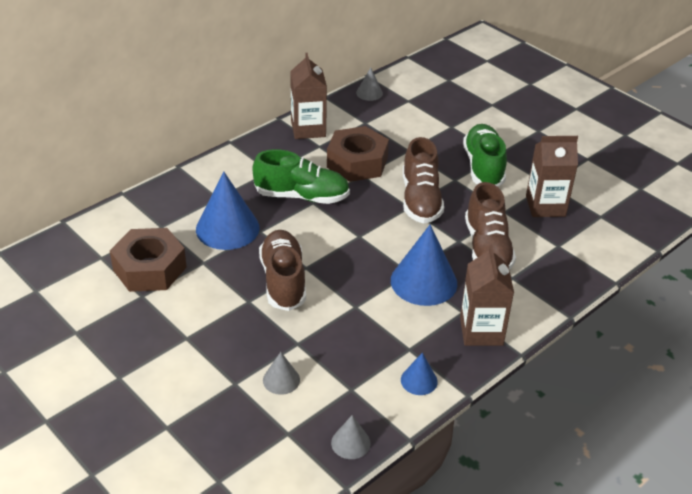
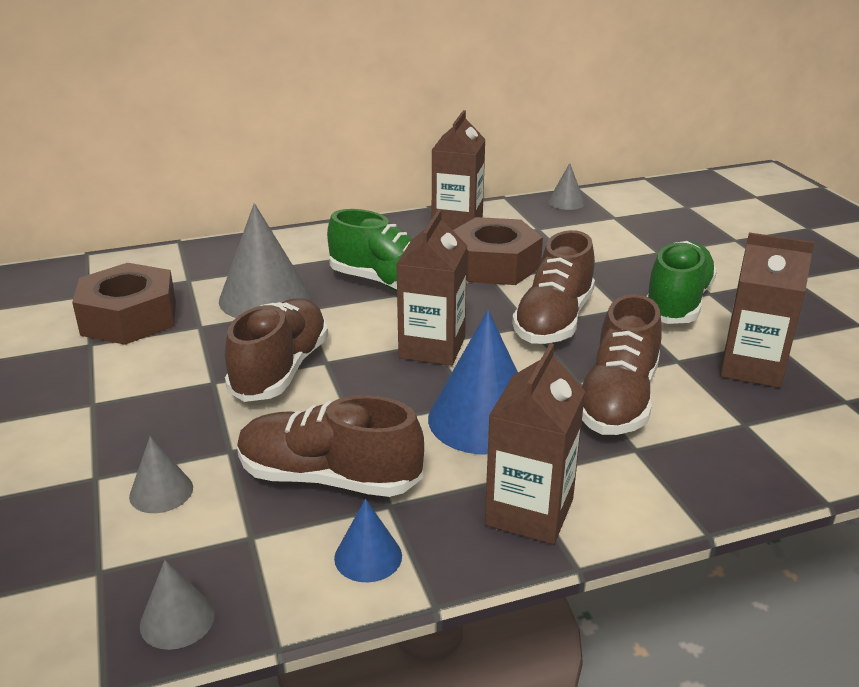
camera: 25 degrees right, 10 degrees down
(227, 228) = (264, 298): blue cone -> grey cone
(362, 240) = (432, 348): none -> brown carton
(366, 343) = (329, 478): none -> brown shoe

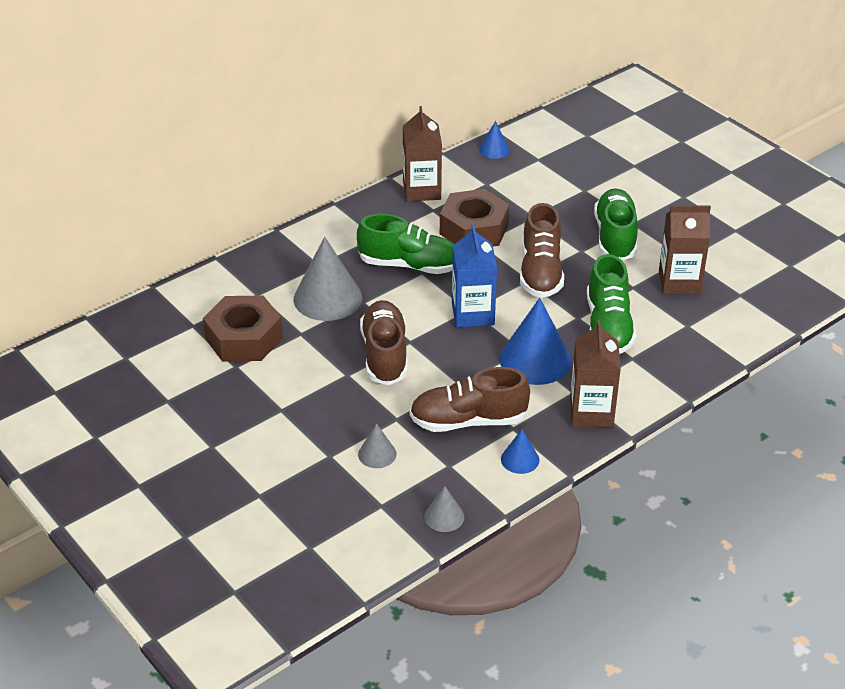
camera: 20 degrees left, 10 degrees up
(432, 348) = (473, 314): brown carton -> blue carton
(566, 202) = (494, 149): grey cone -> blue cone
(618, 400) = (608, 326): brown shoe -> green shoe

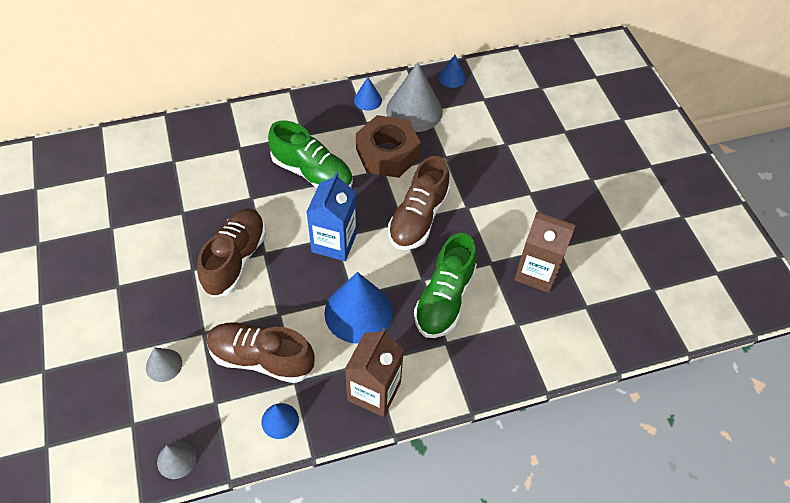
camera: 20 degrees right, 15 degrees up
(244, 338) = (135, 201): brown nut -> none
(327, 298) = (226, 184): grey cone -> grey cone (414, 110)
(422, 190) = (367, 100): brown carton -> blue cone
(615, 237) = (505, 202): green shoe -> none

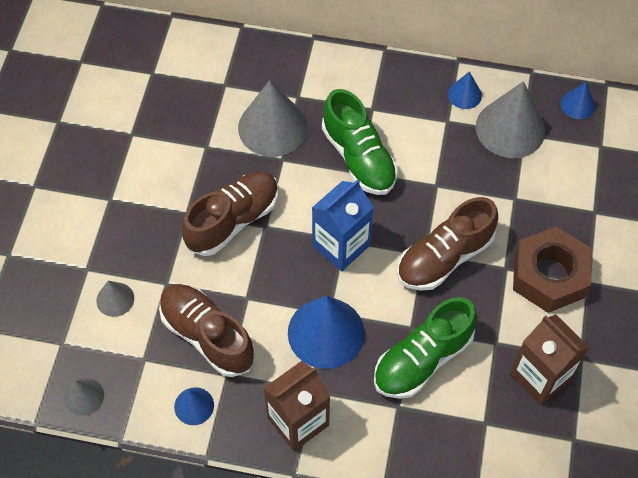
camera: 30 degrees right, 5 degrees up
(231, 177) = (272, 127): none -> grey cone
(387, 154) = (451, 168): brown nut -> brown nut (549, 276)

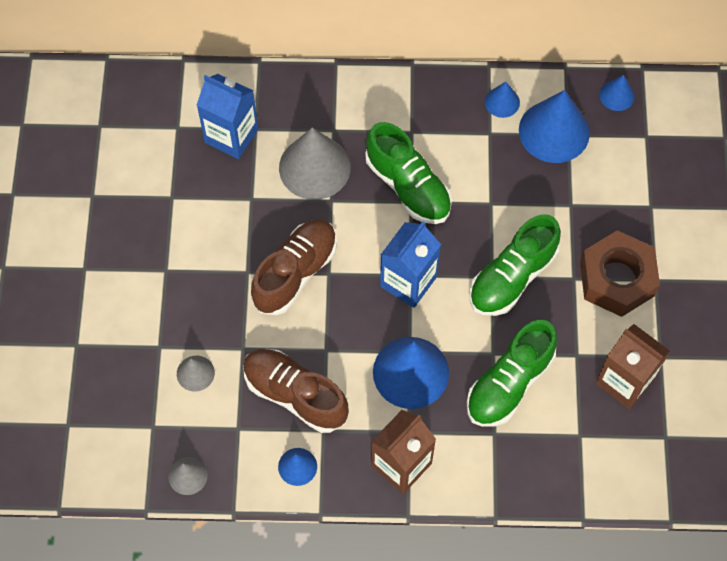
camera: 10 degrees left, 5 degrees up
(200, 87) = (231, 136): none -> blue carton
(444, 257) = (512, 277): brown shoe -> green shoe
(510, 128) = (554, 131): grey cone -> blue cone

